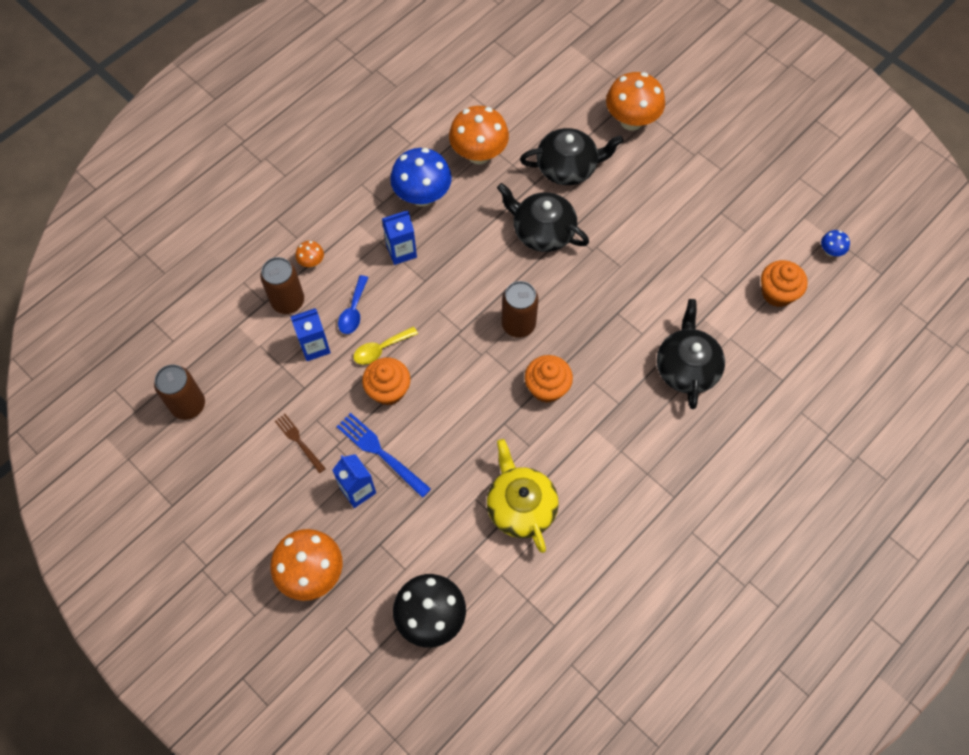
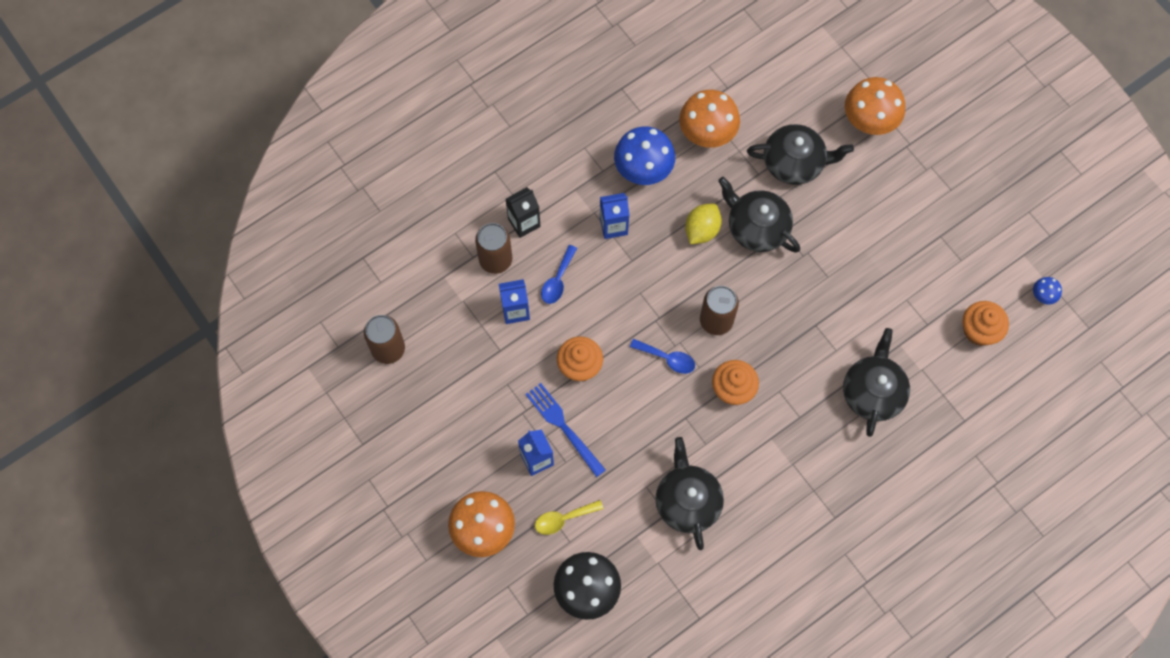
camera: 10 degrees right, 5 degrees up
(298, 441) = (488, 402): brown fork -> none
(311, 262) = (524, 223): orange mushroom -> black carton
(381, 349) = (578, 324): yellow spoon -> yellow spoon (563, 519)
(476, 368) = (667, 358): none -> blue spoon
(489, 242) = (701, 230): none -> yellow lemon
(521, 506) = (687, 501): yellow teapot -> black teapot

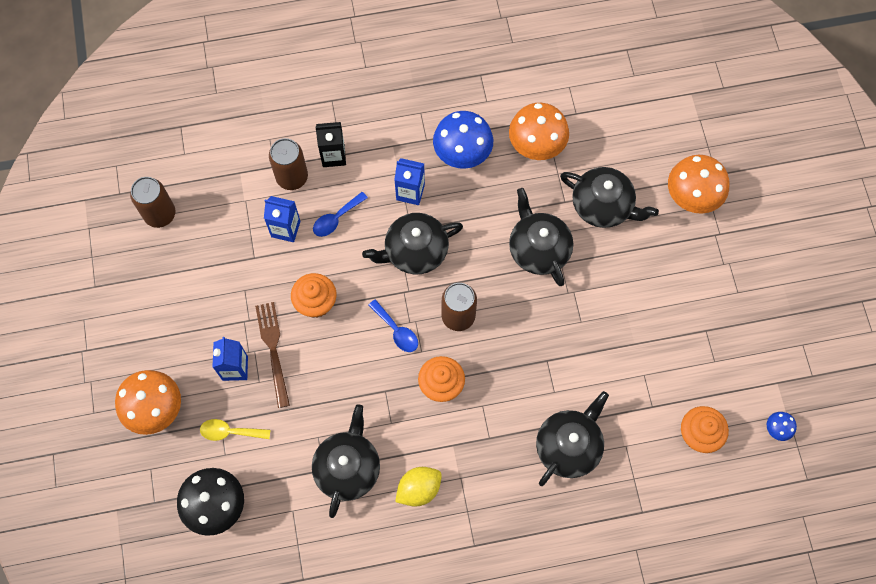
camera: 25 degrees right, 0 degrees up
(563, 426) = (273, 349): blue fork -> brown fork
(646, 278) = (415, 251): none -> black teapot
(701, 230) = (487, 230): yellow lemon -> yellow lemon (419, 489)

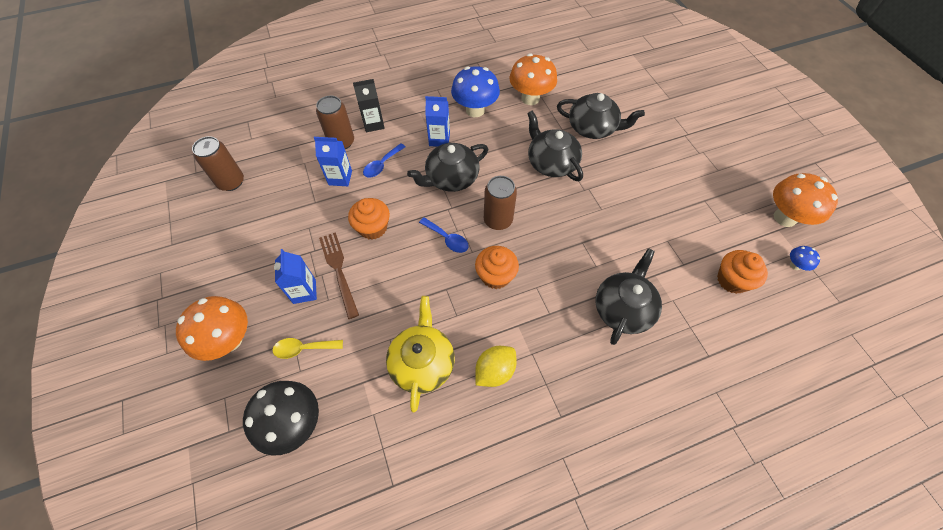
camera: 10 degrees left, 10 degrees down
(347, 467) = (422, 362): black teapot -> yellow teapot
(691, 198) = (657, 114): orange mushroom -> orange mushroom (785, 218)

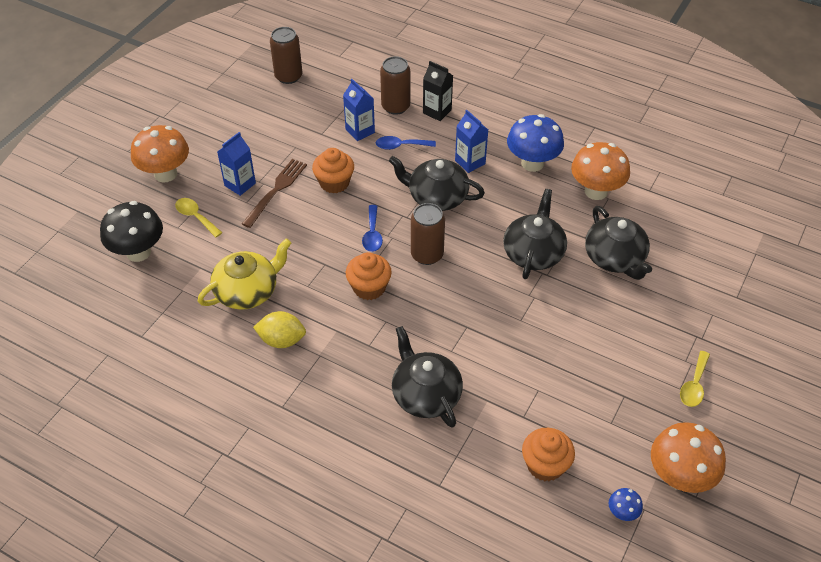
camera: 50 degrees right, 10 degrees down
(623, 308) = (425, 394): black teapot -> black teapot turned 105 degrees counterclockwise
(721, 162) = (694, 385): none -> yellow spoon

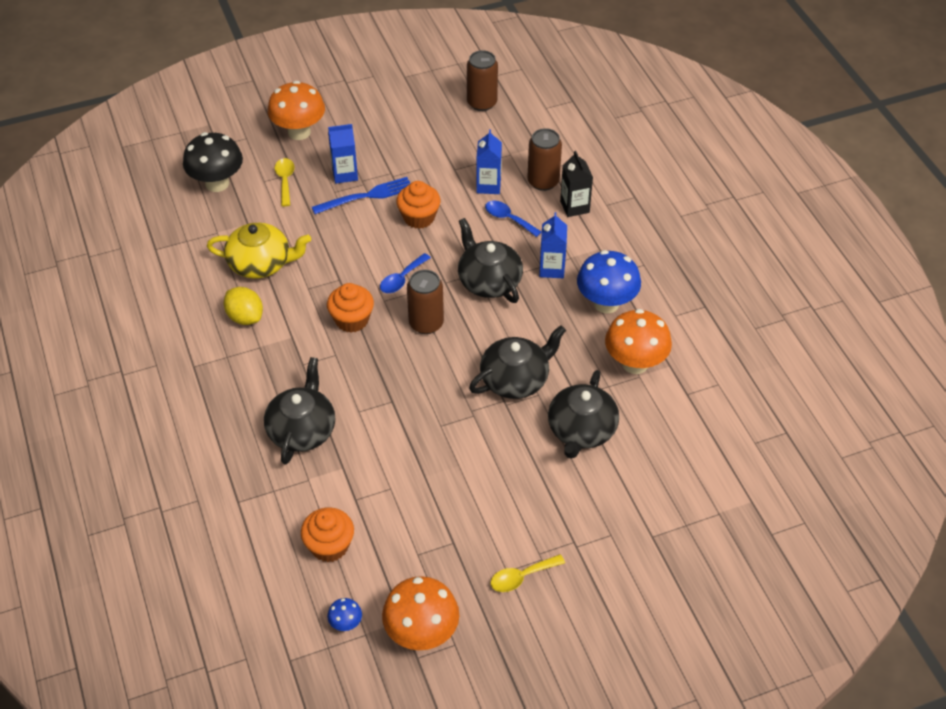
camera: 40 degrees right, 0 degrees up
(276, 190) = (367, 196): brown fork -> blue fork

